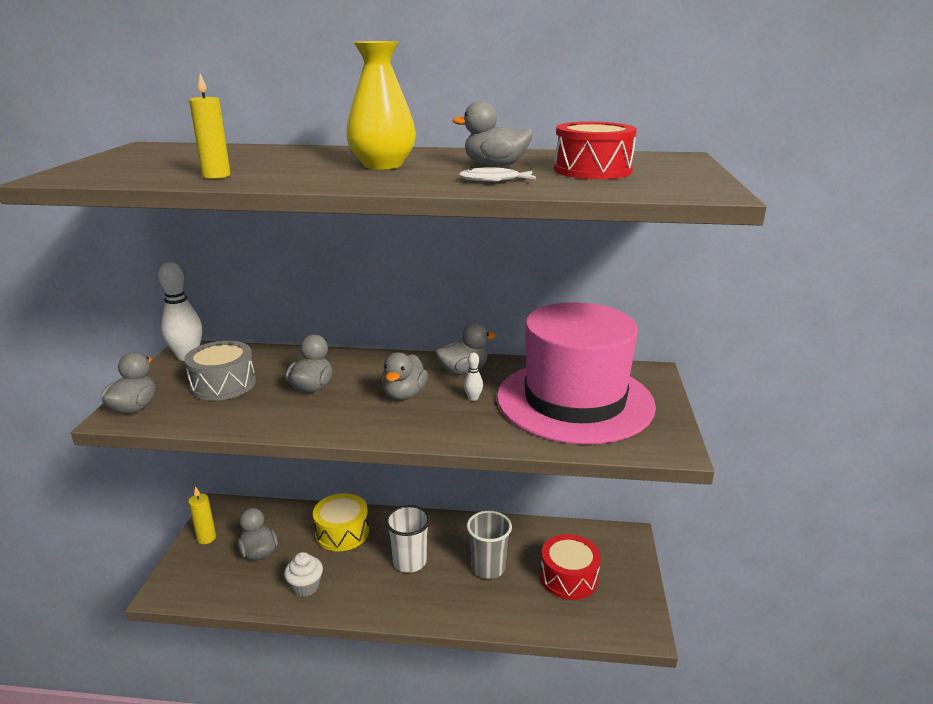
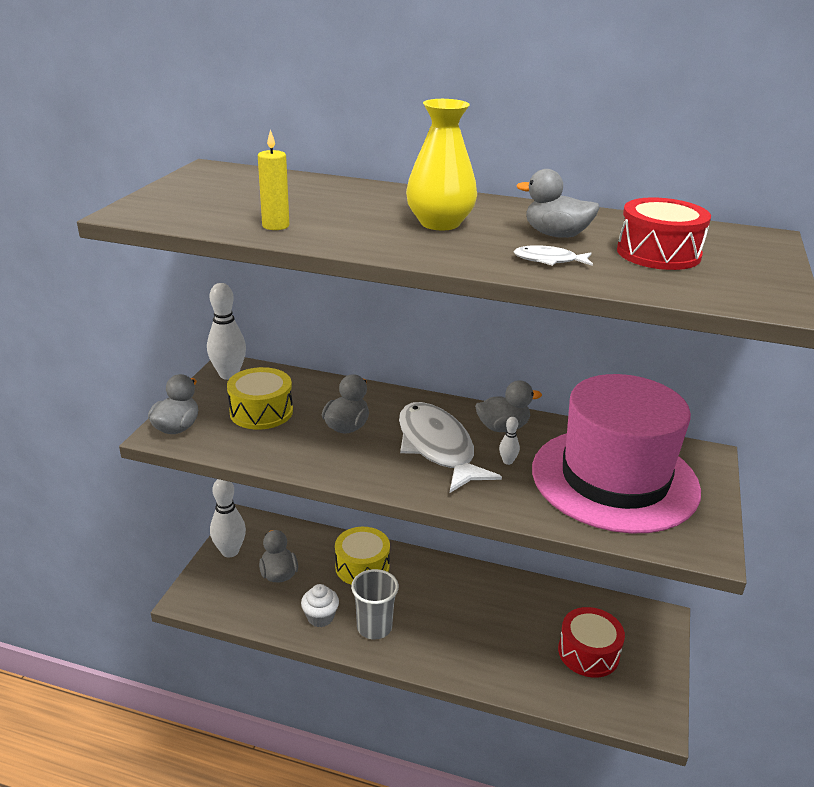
camera: 10 degrees right, 5 degrees up
(206, 538) = (230, 551): yellow candle -> white bowling pin
(223, 384) = (261, 412): grey drum -> yellow drum
(404, 394) = (437, 447): grey duck -> white fish
(409, 562) = (426, 608): white cup -> none
(488, 568) = (505, 628): grey cup -> grey cup (374, 627)

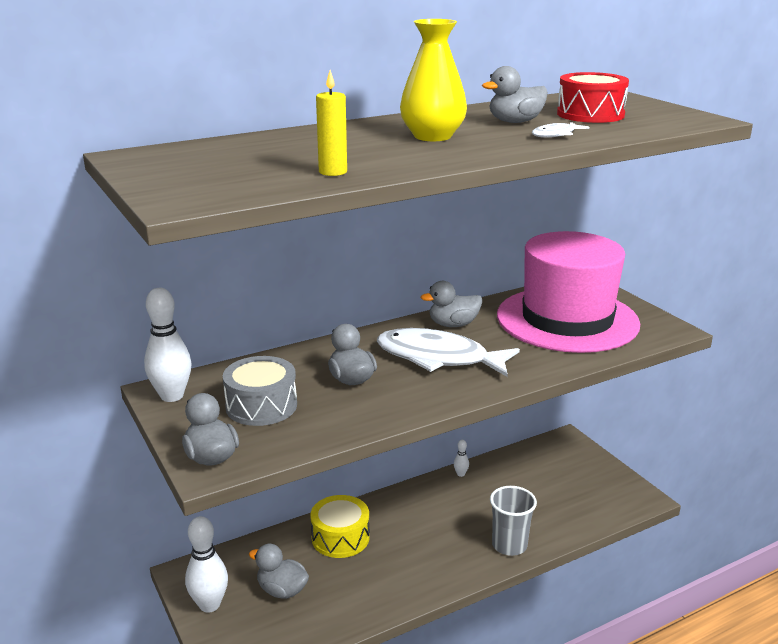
camera: 45 degrees left, 5 degrees down
(261, 412) = (261, 406): yellow drum -> grey drum
(320, 617) = (364, 594): white cupcake -> none
(374, 627) = (413, 571): grey cup -> grey cup (509, 545)
(503, 427) = (453, 324): grey duck -> grey duck turned 135 degrees counterclockwise
(507, 461) = (495, 342): white bowling pin -> white bowling pin (460, 474)
(588, 652) = (559, 487): red drum -> none

